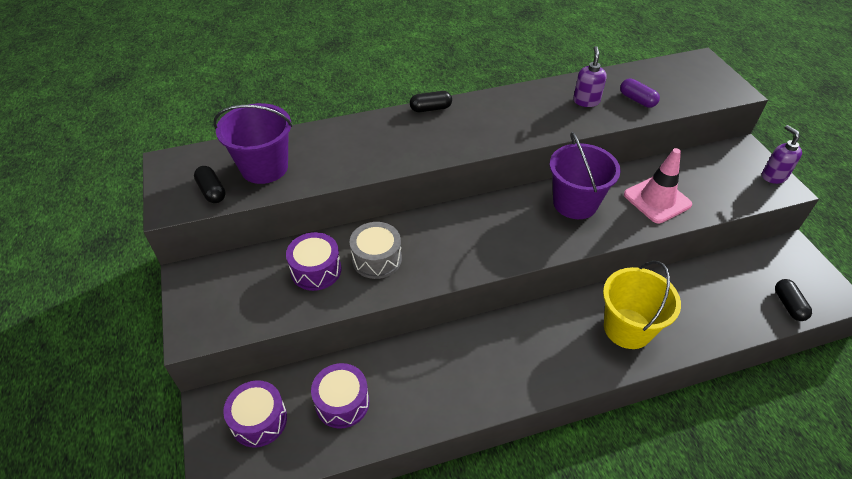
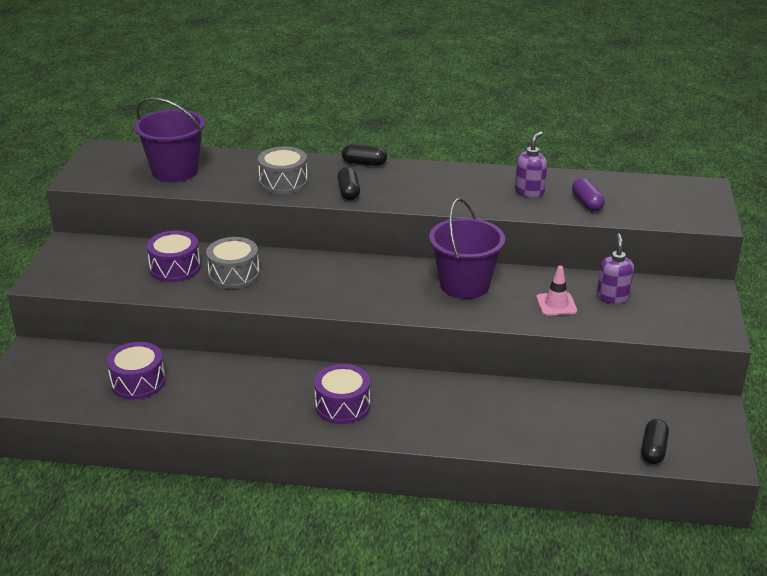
camera: 25 degrees right, 15 degrees down
(212, 191) = (119, 177): black capsule -> black capsule (348, 192)
(259, 420) = (62, 372): purple drum -> purple drum (342, 406)
(377, 151) = (283, 182): none -> grey drum
(627, 328) = (452, 414): yellow bucket -> none
(657, 200) = (556, 304): pink traffic cone -> pink traffic cone, size x0.60
(773, 176) = (716, 320): purple soap dispenser -> purple soap dispenser (612, 297)

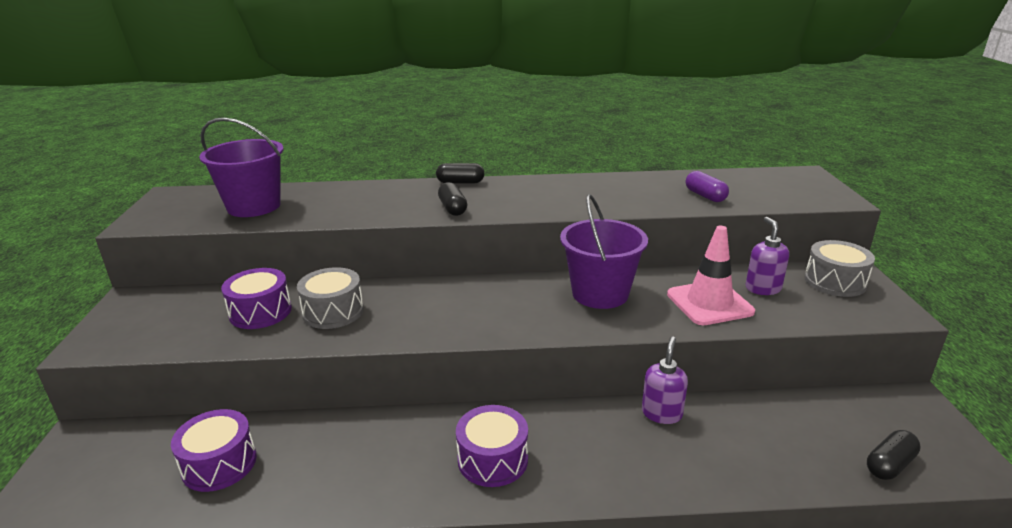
camera: 10 degrees left, 5 degrees down
(283, 182) = (378, 206): grey drum -> grey drum (835, 282)
(529, 192) = (641, 191): purple soap dispenser -> purple soap dispenser (661, 413)
(556, 304) = (709, 303): pink traffic cone -> pink traffic cone, size x1.66
(653, 450) = (889, 465): black capsule -> black capsule turned 45 degrees clockwise

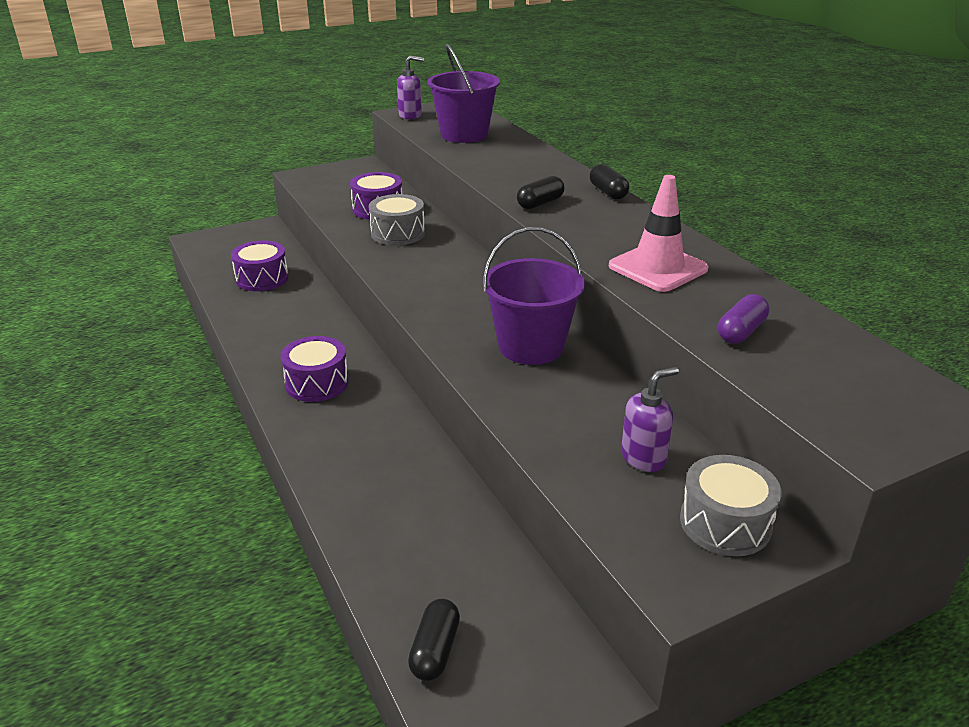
camera: 65 degrees right, 5 degrees up
(661, 413) = (430, 464): purple soap dispenser -> purple soap dispenser (410, 115)
(709, 303) = (569, 419): pink traffic cone -> pink traffic cone (658, 268)
(889, 465) = (435, 650): black capsule -> black capsule turned 75 degrees clockwise

